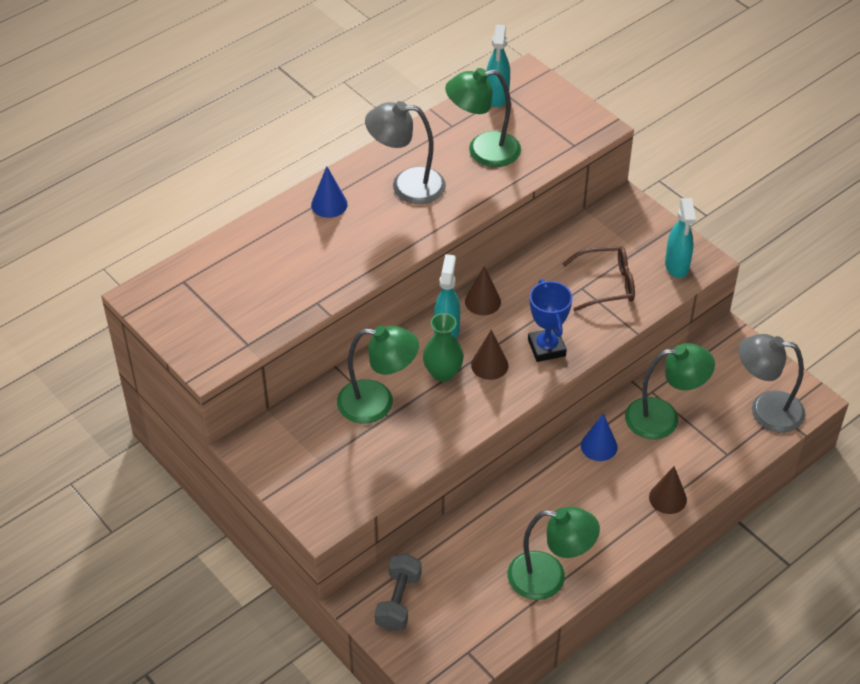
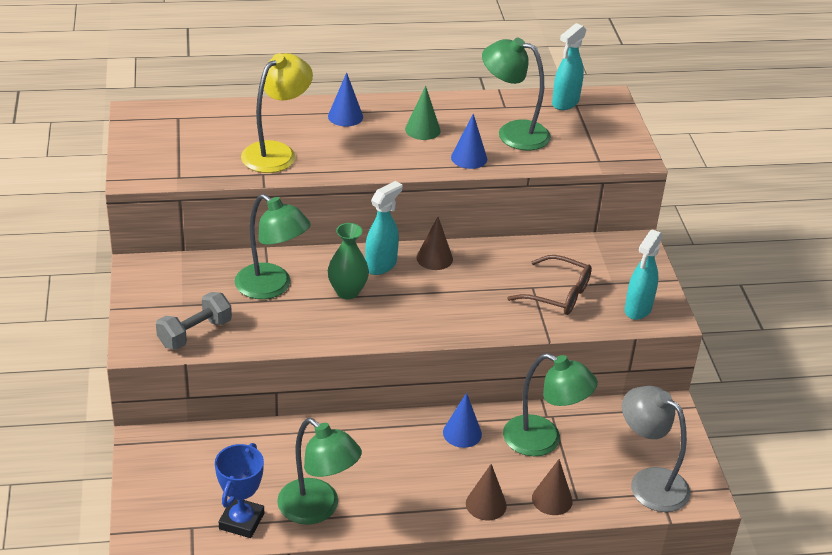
camera: 30 degrees right, 10 degrees down
(307, 274) = (276, 152): none -> yellow lamp
(398, 601) = (174, 459): grey dumbbell -> grey dumbbell (195, 333)
(407, 185) = (422, 130): grey lamp -> green cone
(471, 196) = (469, 158): none -> blue cone
(489, 365) = (393, 304): brown cone -> brown cone (552, 499)
(546, 348) = (455, 315): blue trophy -> blue trophy (241, 521)

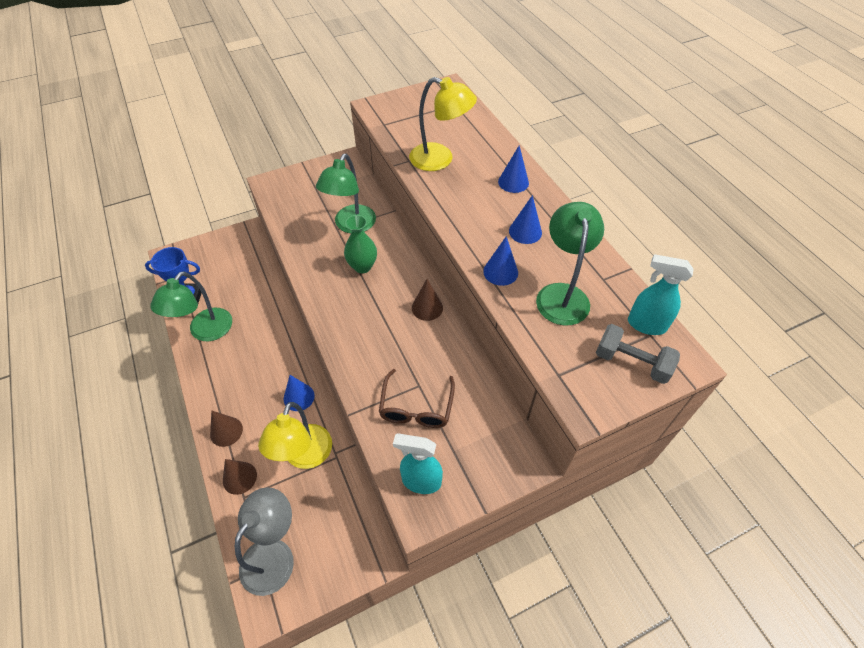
camera: 75 degrees right, 15 degrees up
(195, 333) = (289, 203): grey dumbbell -> grey dumbbell (631, 362)
(381, 265) = (402, 277): turquoise spray bottle -> none
(422, 130) = (525, 231): green cone -> blue cone
(543, 441) = (304, 456): green lamp -> yellow lamp

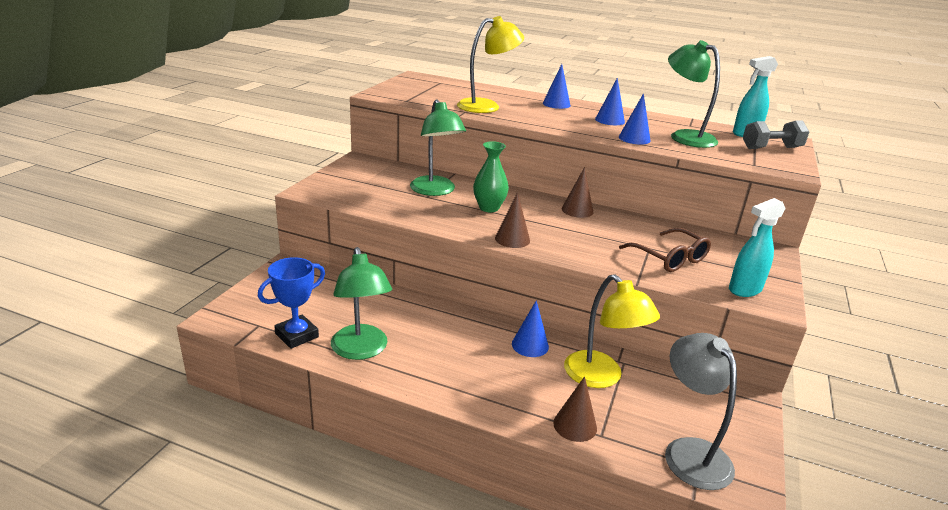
camera: 45 degrees left, 25 degrees down
(226, 431) = (507, 404): brown cone -> brown cone (512, 239)

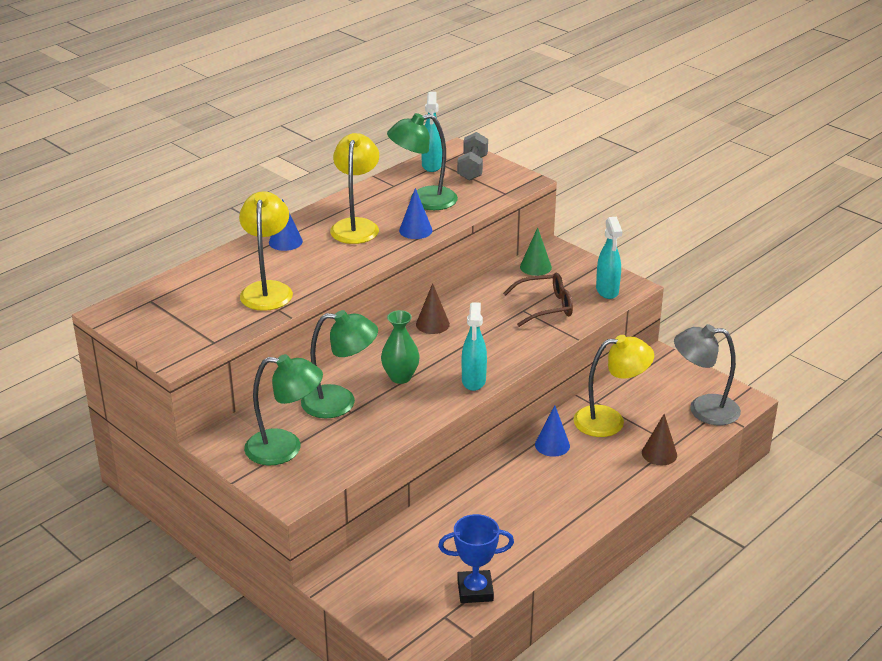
camera: 65 degrees left, 5 degrees up
(297, 335) = (475, 590): blue trophy -> blue trophy turned 75 degrees counterclockwise
(361, 350) = (518, 550): green lamp -> green lamp (285, 448)
(512, 239) = (473, 381): brown cone -> turquoise spray bottle
(609, 120) = (356, 226): blue cone -> yellow lamp
(729, 244) = (535, 267): none -> green cone

